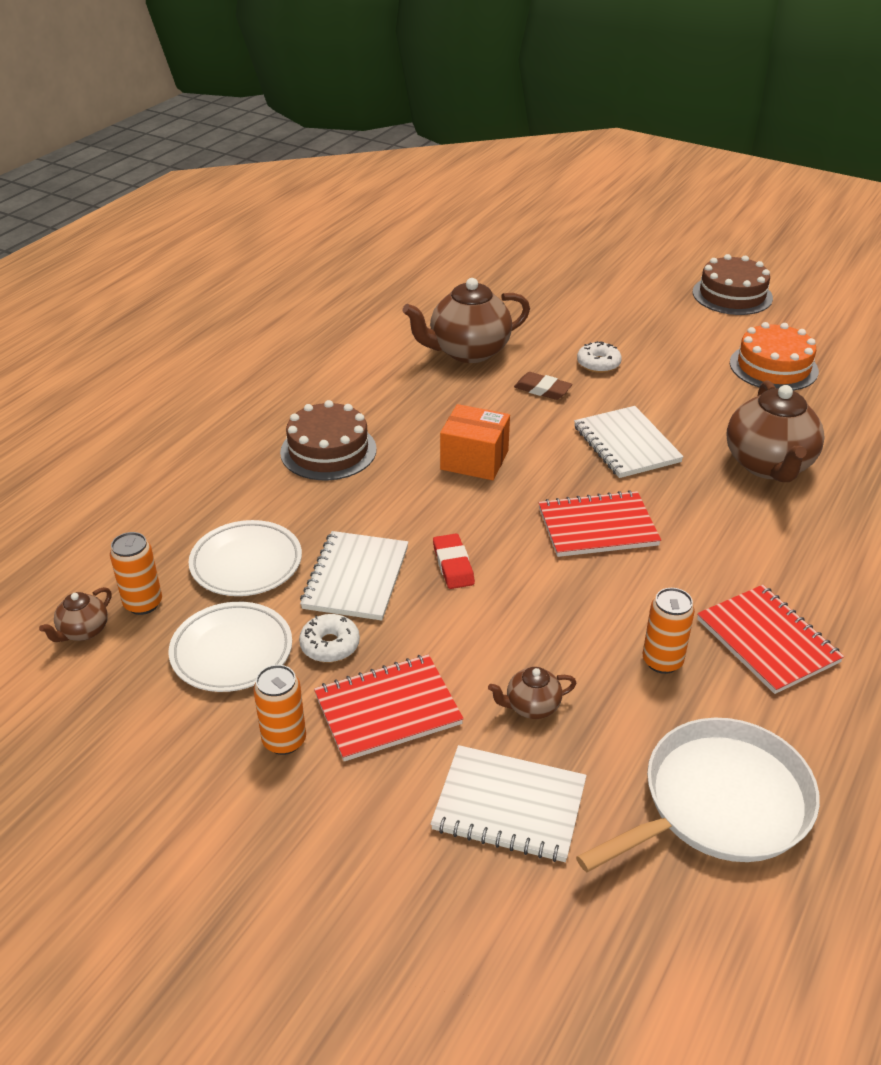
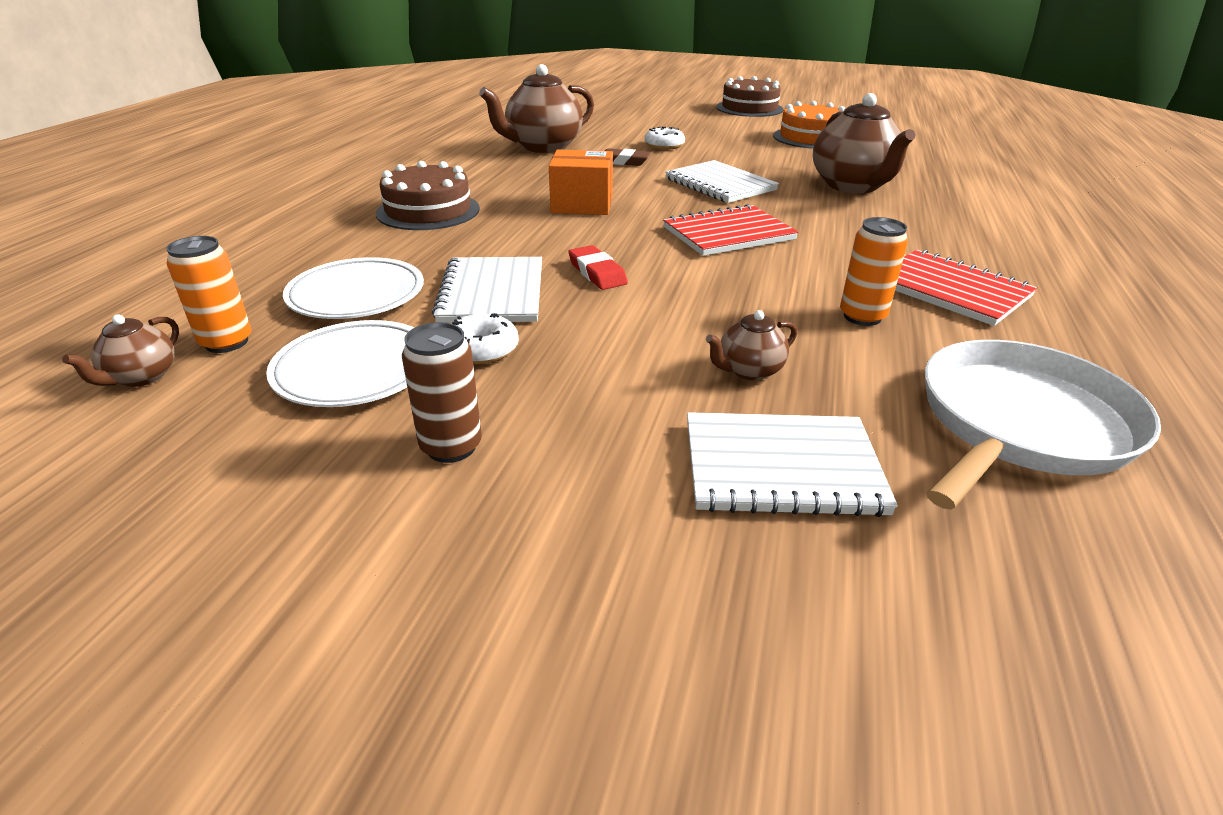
camera: 15 degrees left, 5 degrees down
(284, 740) = (451, 447): orange can -> brown can
(387, 709) = (578, 397): red notebook -> none

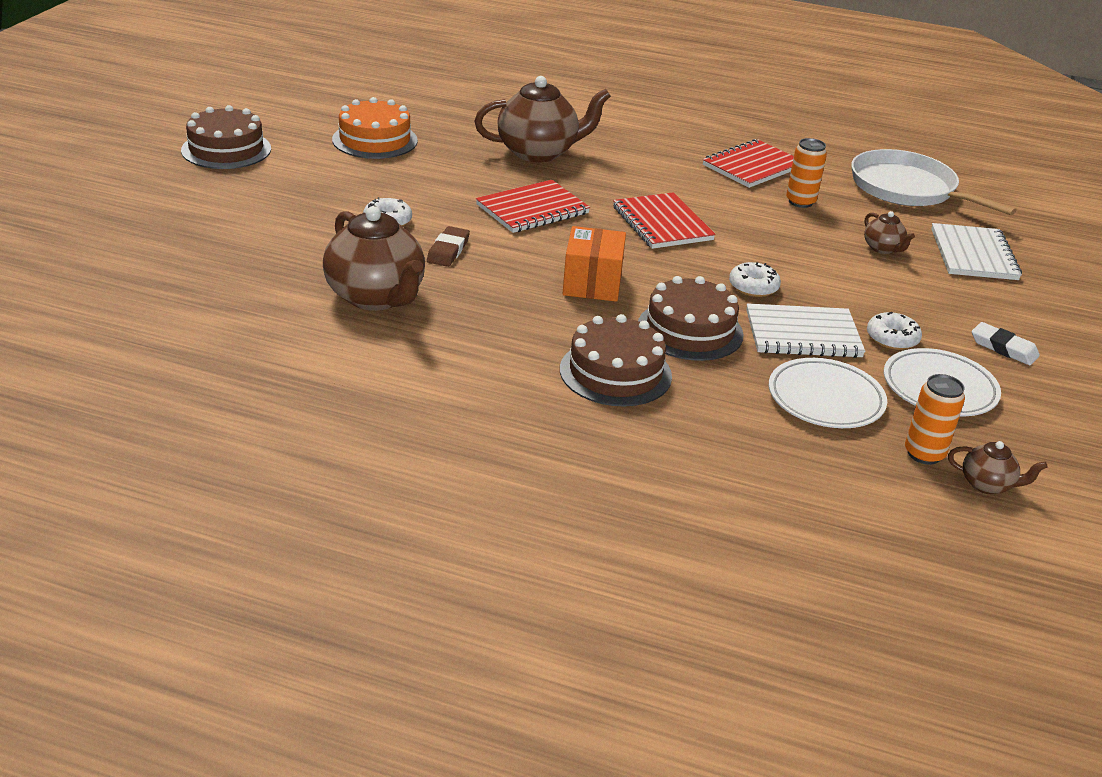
camera: 90 degrees left, 0 degrees up
(451, 447) = (1003, 348): brown can -> white eraser
(499, 239) = (690, 330): none -> brown cake
(597, 272) = (753, 287): red eraser -> white donut
(719, 185) = (532, 209): white notebook -> red notebook

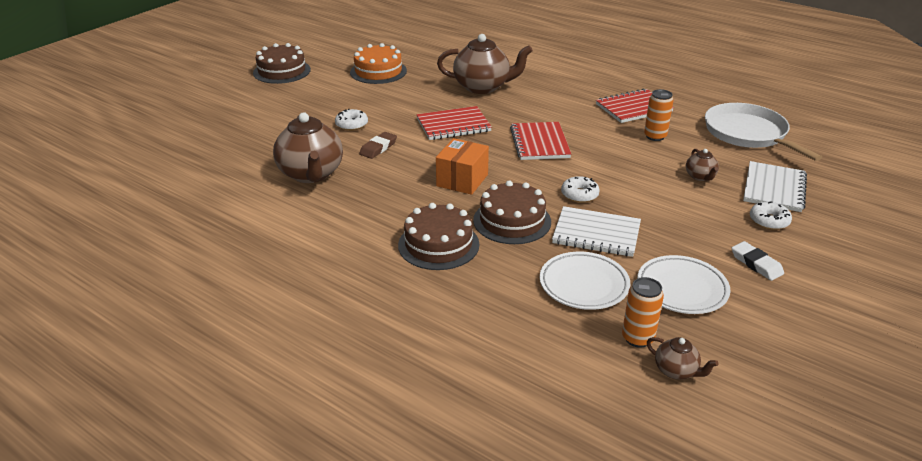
camera: 20 degrees right, 0 degrees up
(892, 338) = (666, 245): white donut -> white donut (769, 221)

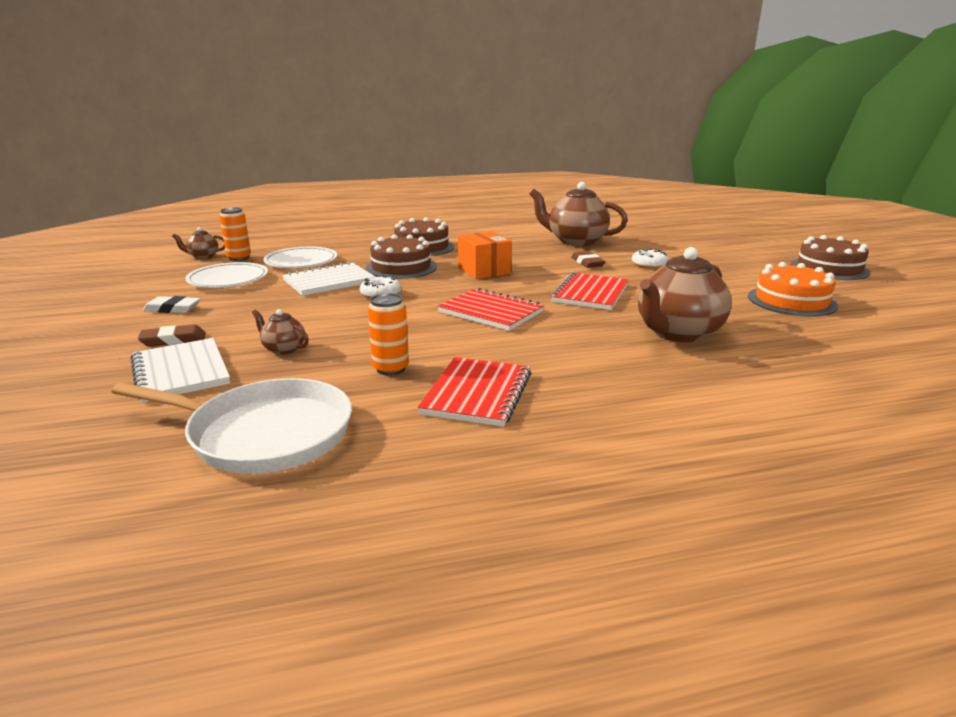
camera: 130 degrees right, 10 degrees down
(769, 221) = (173, 340): white donut -> brown eraser

